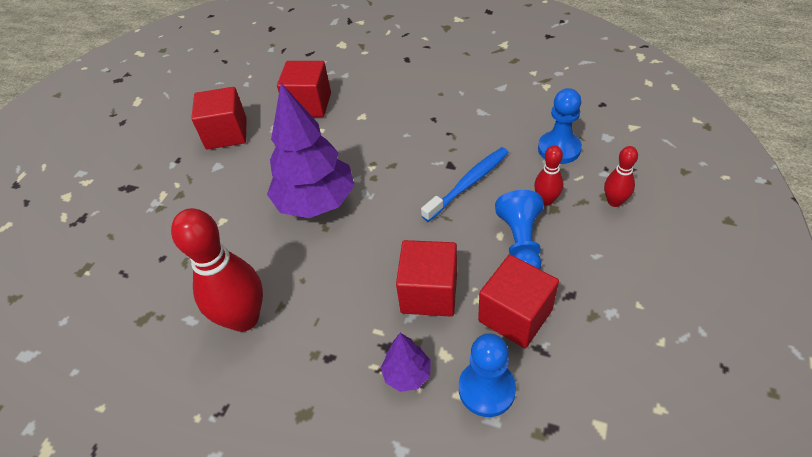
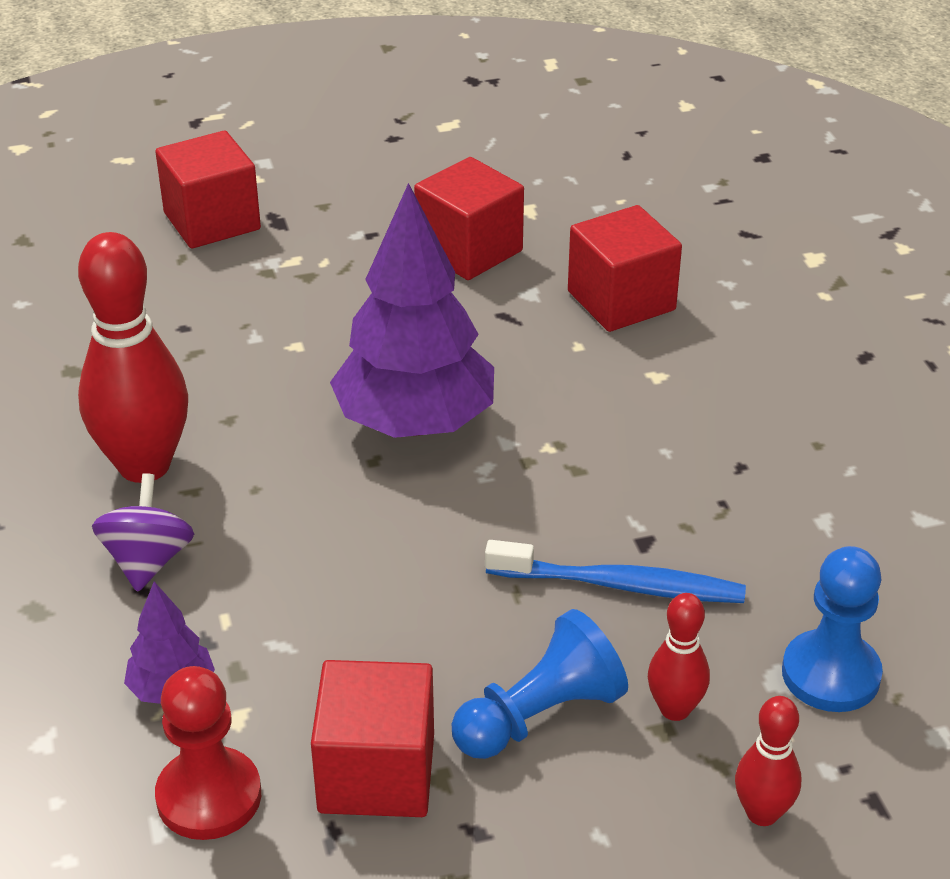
camera: 50 degrees right, 10 degrees down
(312, 346) = (148, 561): none -> purple spinning top
(429, 293) = (341, 644): red cube -> red cube (212, 221)
(486, 389) = (209, 796): blue pawn -> red pawn

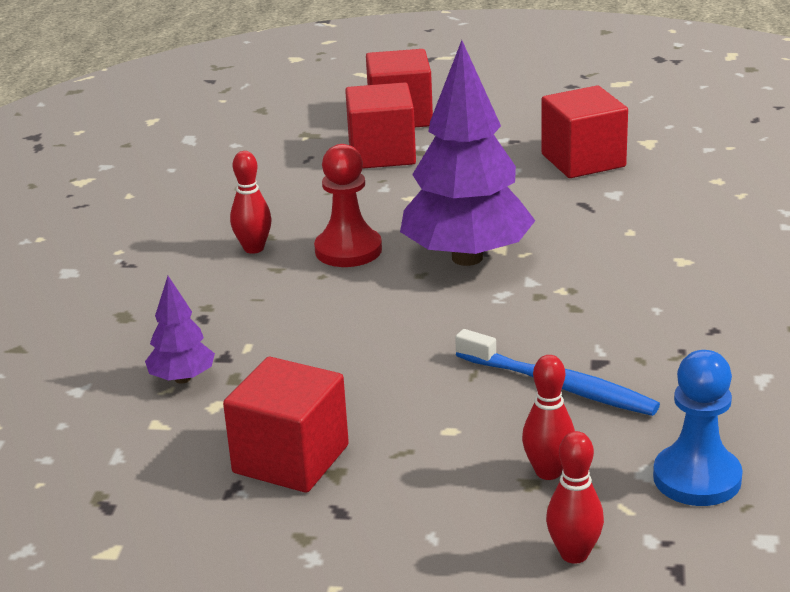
camera: 25 degrees right, 10 degrees down
(144, 465) = (254, 248): red bowling pin -> red bowling pin, size x0.50
(148, 561) = (218, 303): purple spinning top -> none
(209, 796) = (164, 445): red pawn -> red pawn (348, 250)
(539, 715) = (437, 452): blue pawn -> none
(621, 301) = (685, 209): red cube -> red cube (382, 154)

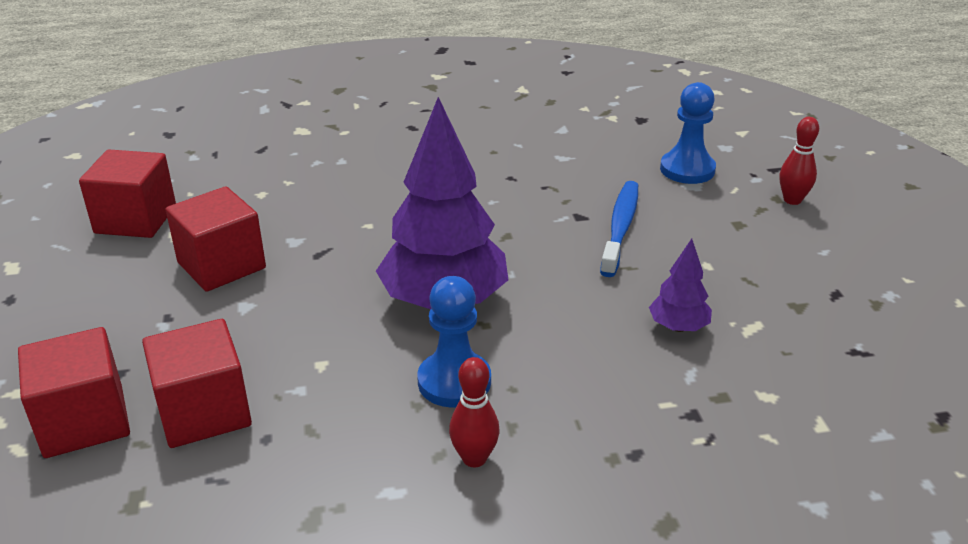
camera: 110 degrees left, 5 degrees up
(182, 379) = (746, 431): purple tree -> purple tree (678, 327)
(291, 459) = (802, 331): red cube -> red cube (136, 219)
(348, 250) = (454, 381): red pawn -> blue pawn
(548, 472) = (722, 219): red bowling pin -> none

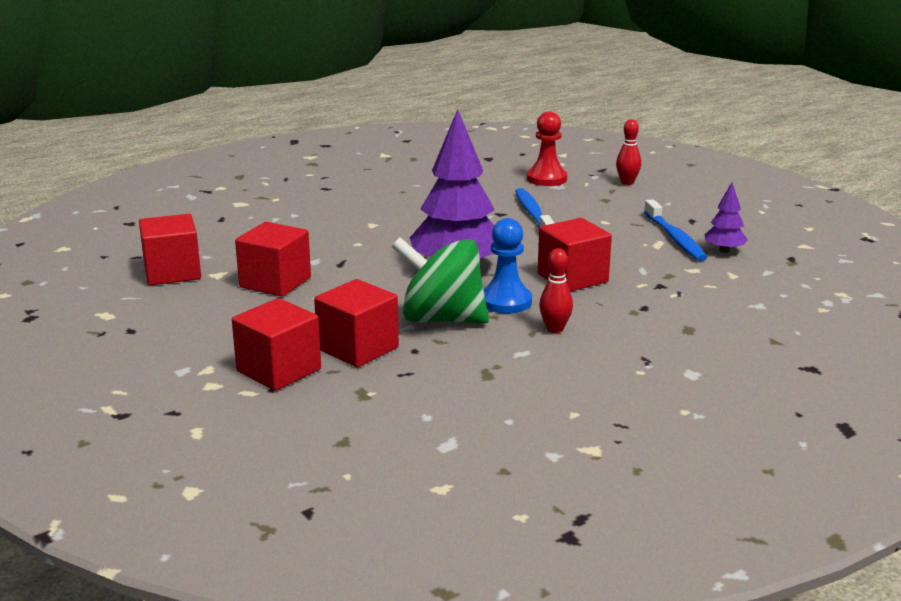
camera: 25 degrees left, 10 degrees down
(347, 390) = (441, 319): none -> green spinning top
(579, 362) = (572, 278): none -> red cube
(678, 327) = (615, 251): purple tree -> purple tree (724, 250)
(687, 170) = (546, 179): blue pawn -> red pawn
(784, 323) = (675, 238): none -> blue toothbrush

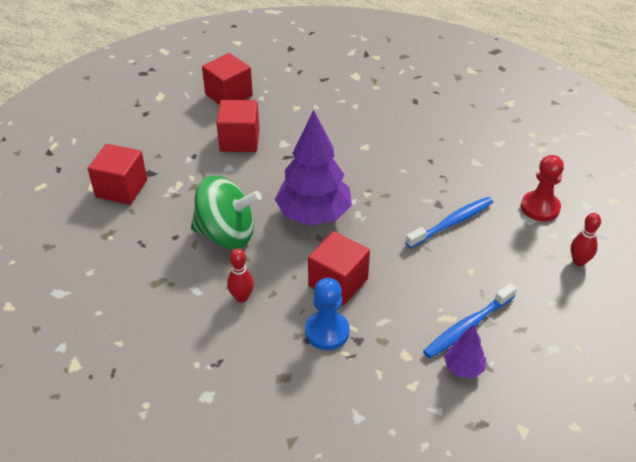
camera: 65 degrees right, 20 degrees up
(358, 348) = (165, 210): red cube -> none
(441, 319) = (226, 234): green spinning top -> green spinning top turned 105 degrees clockwise
(505, 302) = (273, 257): blue pawn -> blue pawn (327, 332)

